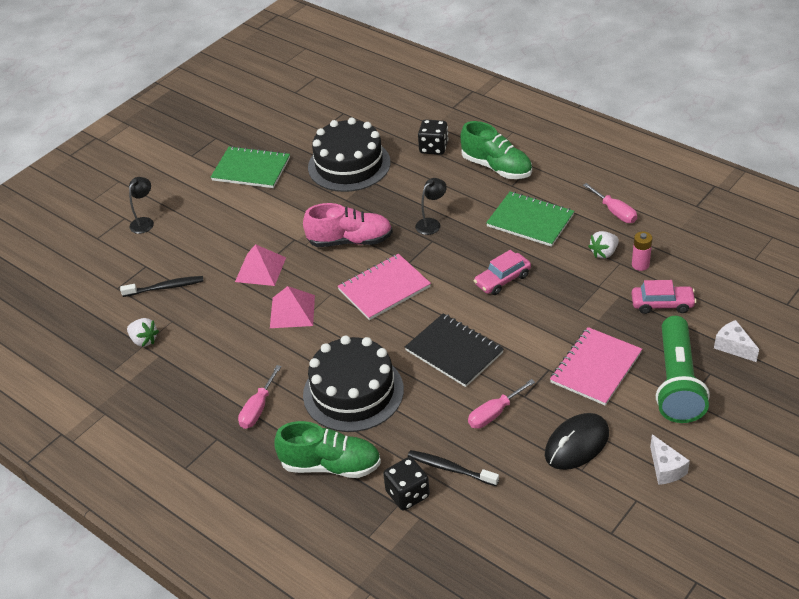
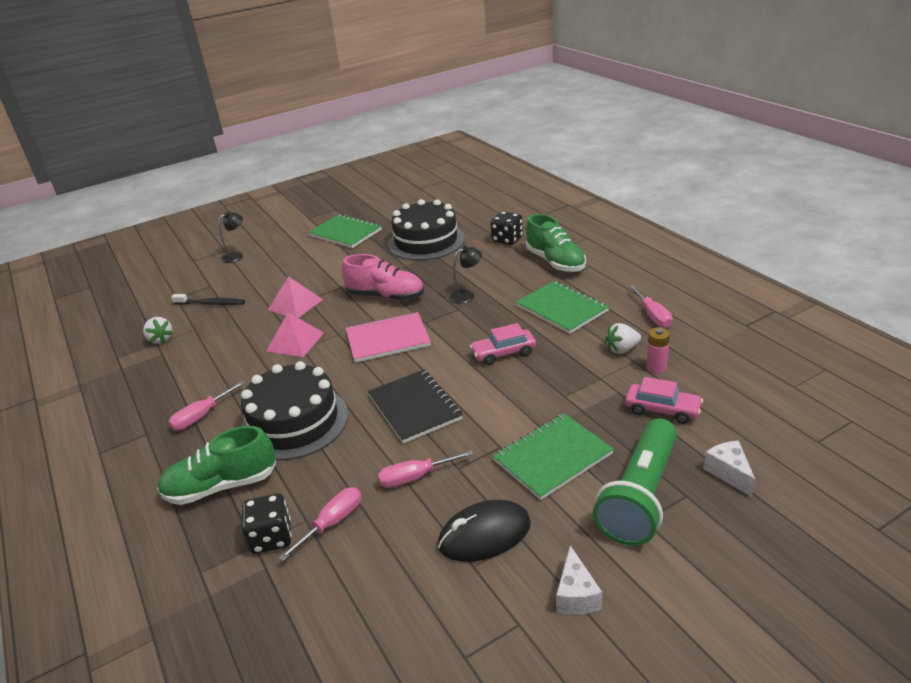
camera: 20 degrees right, 10 degrees down
(330, 465) = (222, 486): green shoe -> green shoe turned 135 degrees clockwise
(450, 469) = (332, 523): black toothbrush -> pink screwdriver
(596, 368) = (553, 457): pink notebook -> green notebook

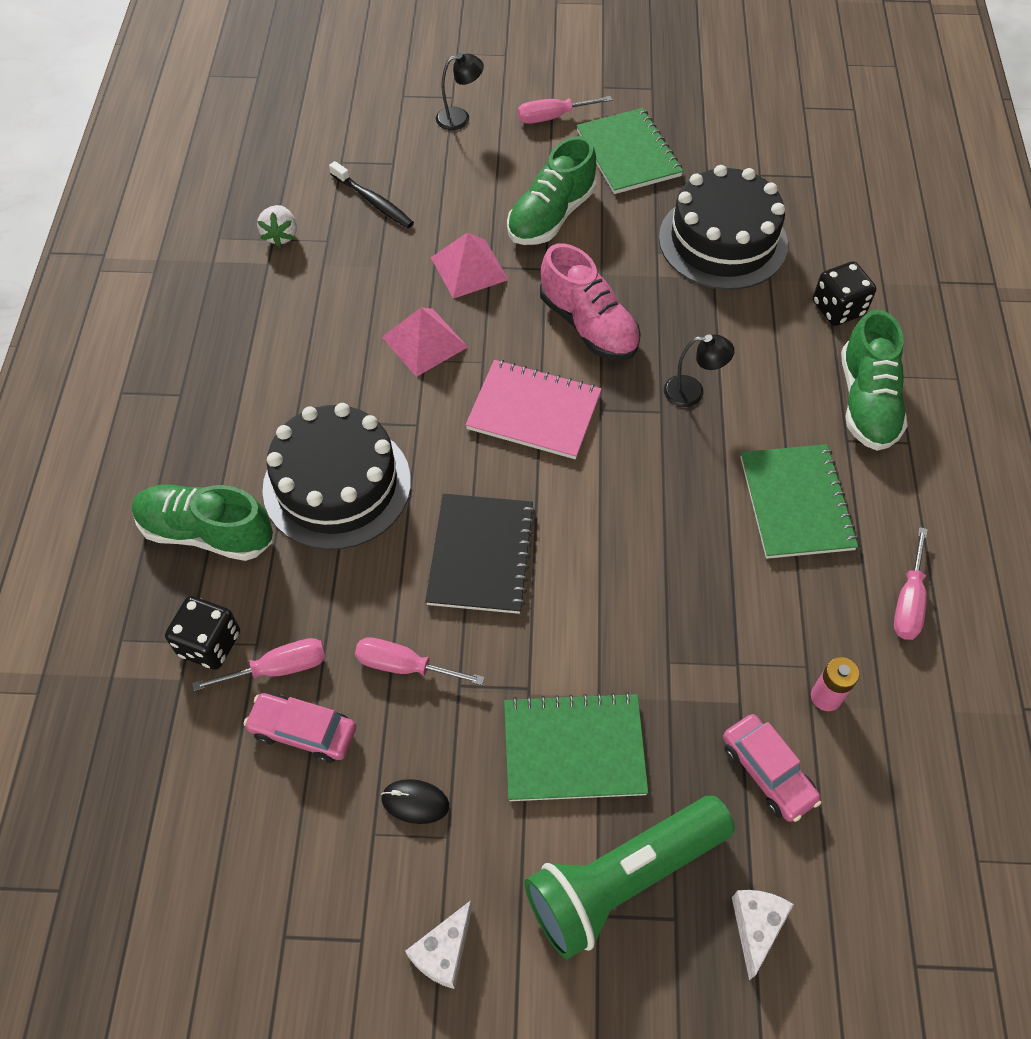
camera: 30 degrees right, 25 degrees up
(201, 416) = (249, 405): pink screwdriver -> pink screwdriver (552, 117)
(324, 268) = (551, 216): none -> green shoe
(484, 535) = (415, 802): black mouse -> black mouse, size x0.54
(503, 353) = (654, 535): pink car -> pink car (303, 732)
(622, 349) = (810, 634): white strawberry -> none

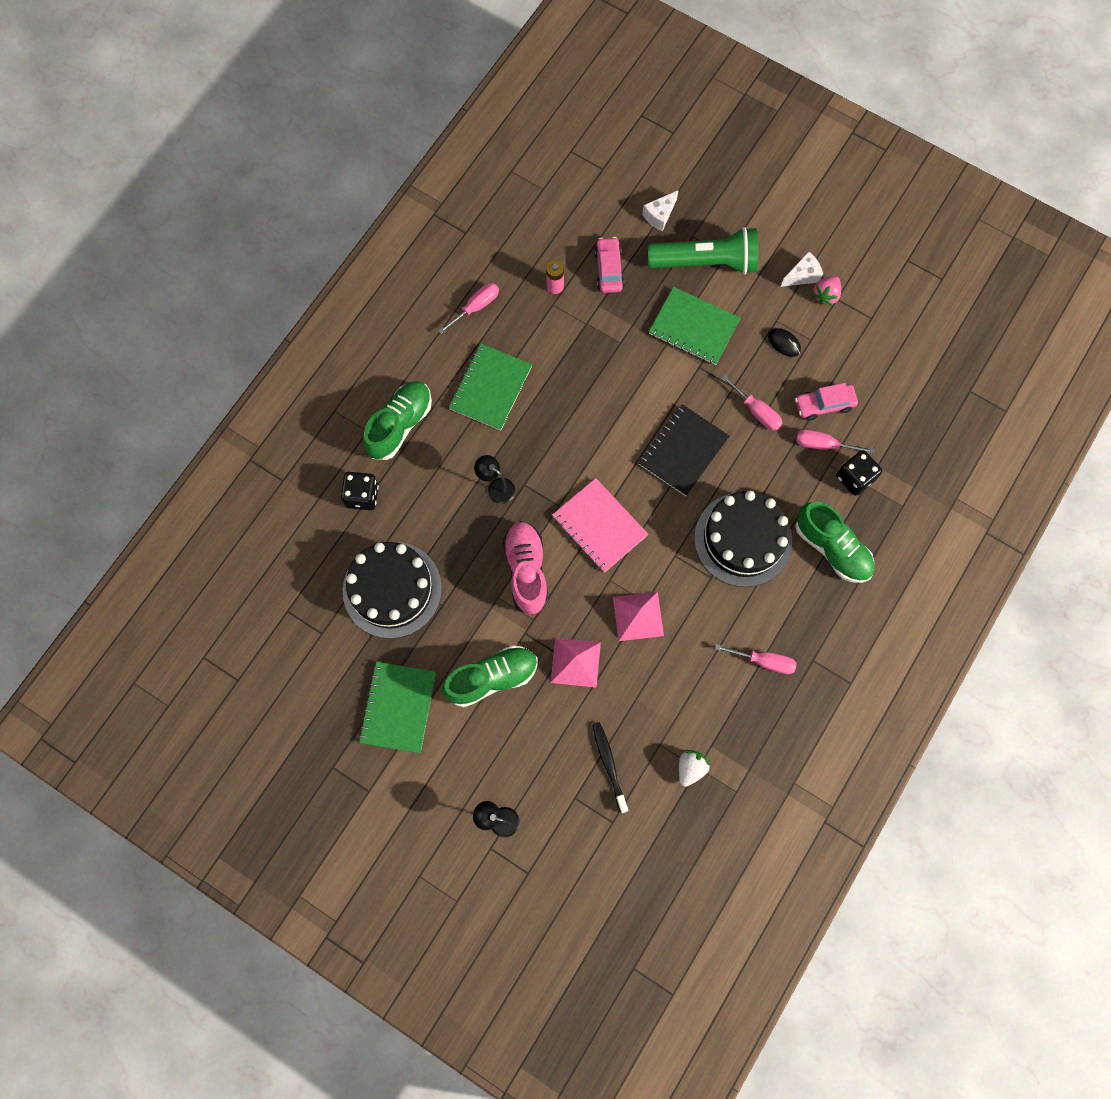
camera: 150 degrees left, 15 degrees up
(303, 732) = (824, 405): pink car -> pink car turned 120 degrees clockwise
(384, 935) = (825, 295): none -> pink strawberry
(552, 117) = (428, 779): pink screwdriver -> pink screwdriver (764, 661)

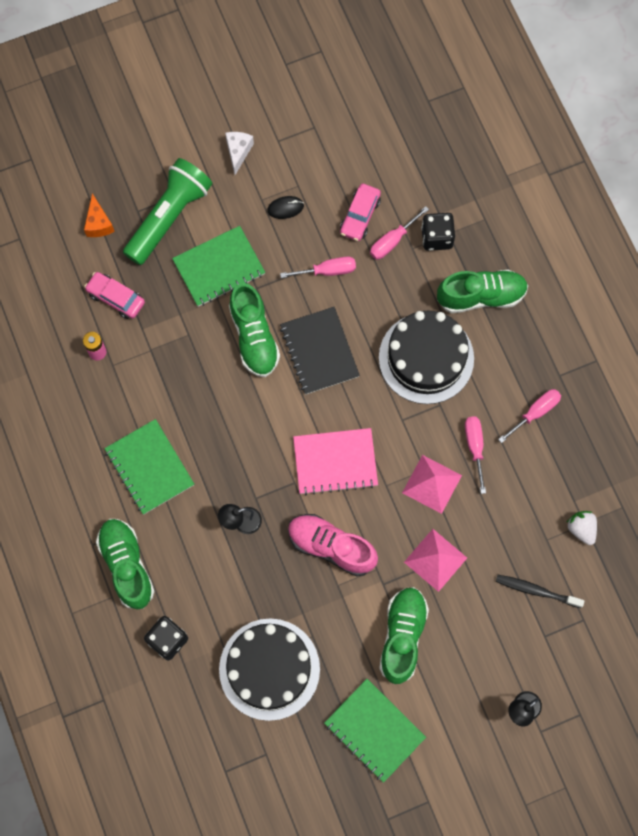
camera: 55 degrees left, 0 degrees up
(476, 307) = (66, 429): pink screwdriver -> pink screwdriver (475, 447)
(656, 393) = (254, 337): none -> green shoe
(659, 215) = (98, 223): white cheese -> orange cheese
(825, 295) = (268, 147): pink strawberry -> none

